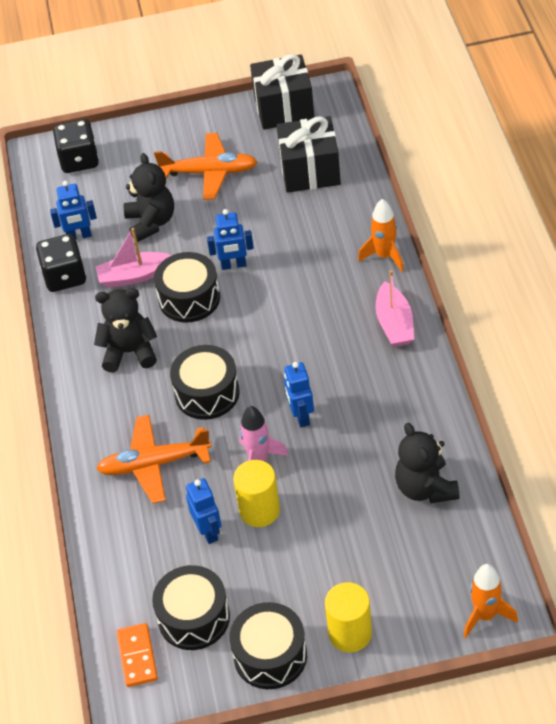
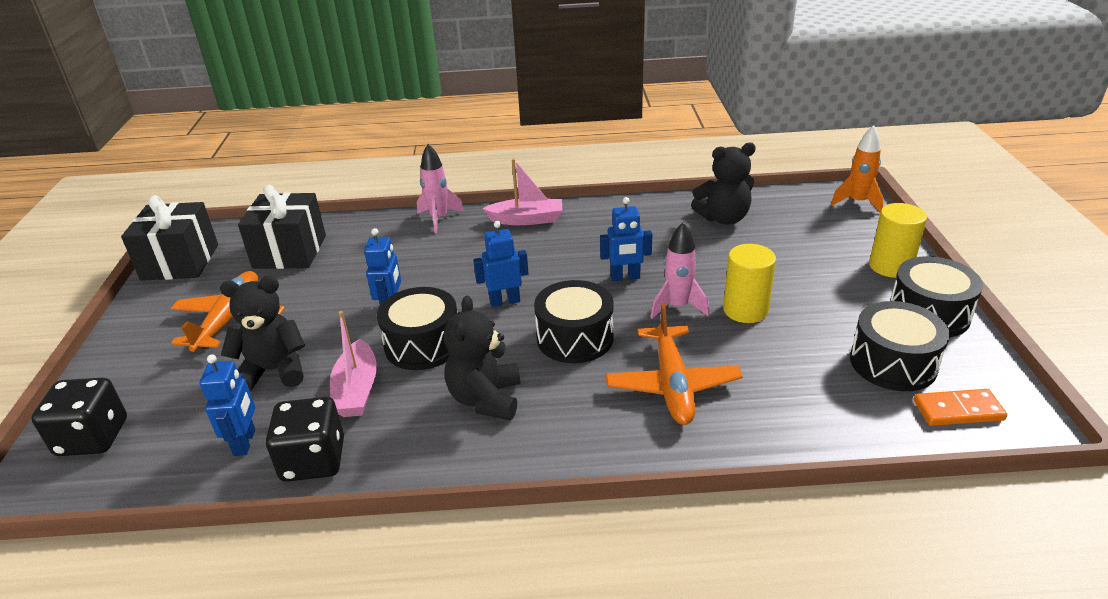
camera: 85 degrees left, 15 degrees down
(208, 531) = (773, 346): blue robot -> blue robot (504, 301)
(384, 256) = (439, 219): orange rocket -> pink rocket

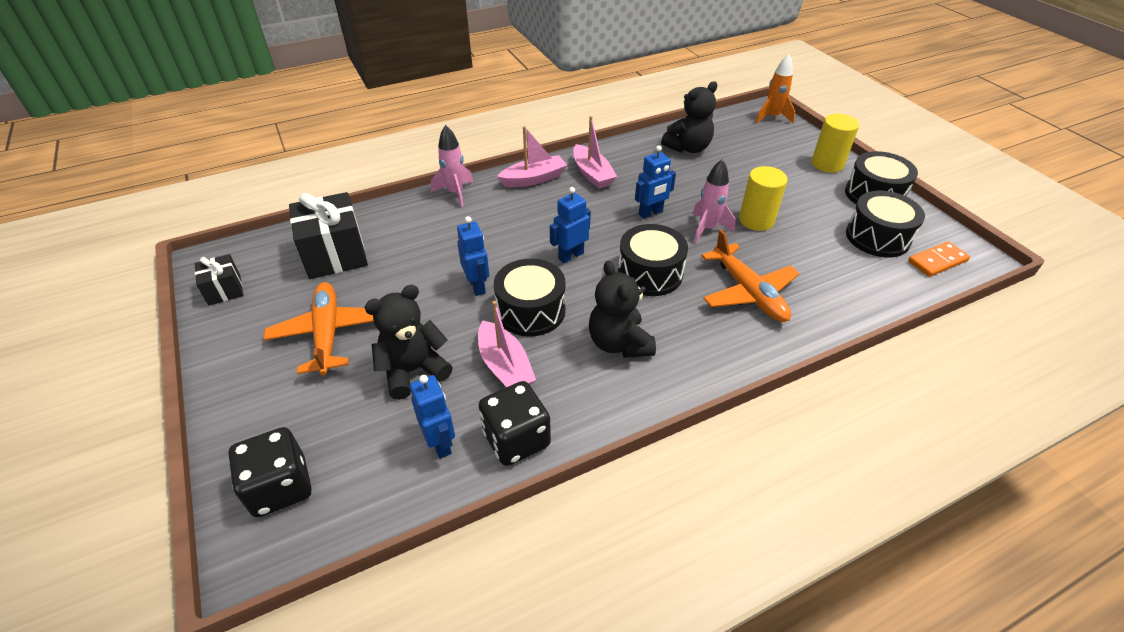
camera: 25 degrees left, 10 degrees up
(180, 262) = (224, 290): black gift -> black gift, size x0.55
(592, 226) = (592, 174): none -> pink boat

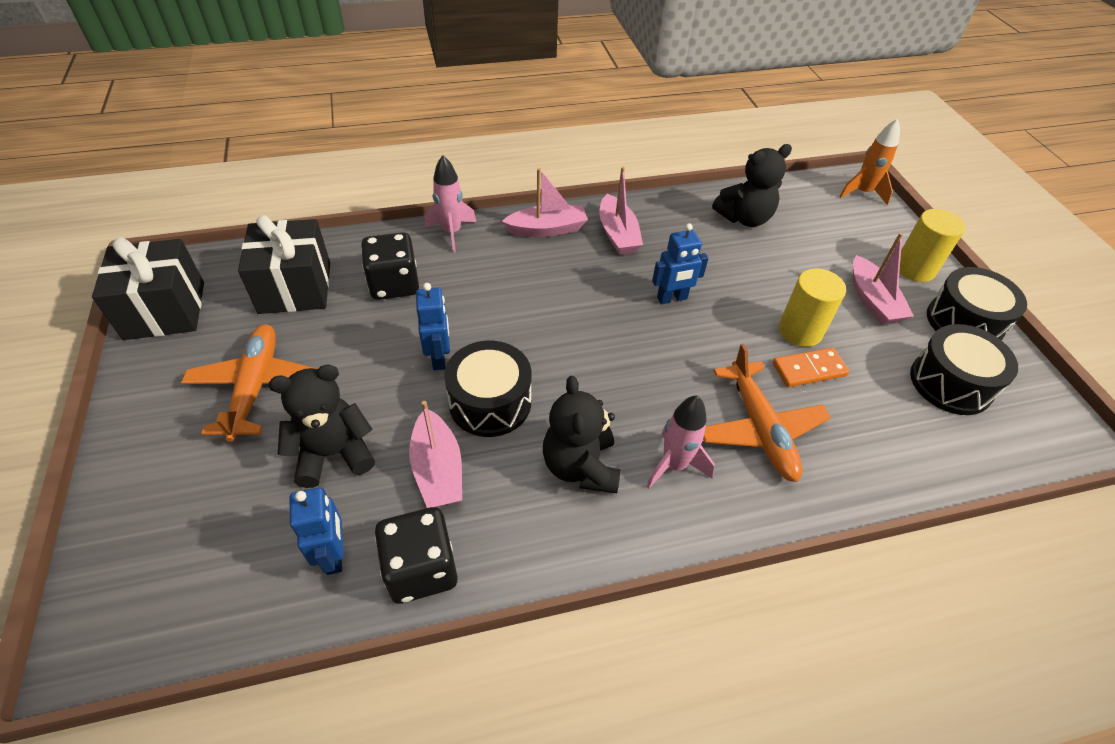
camera: 10 degrees right, 5 degrees up
(224, 290) = (165, 310): black gift -> black gift, size x1.82
(280, 487) = (145, 571): black dice -> black dice (394, 284)
(570, 256) = (559, 338): blue robot -> none
(650, 273) = (646, 379): black drum -> none
(707, 229) = (735, 332): pink rocket -> pink rocket (674, 465)
(803, 190) = (872, 300): none -> pink boat
(937, 261) = (1021, 432): orange domino -> orange domino (809, 369)

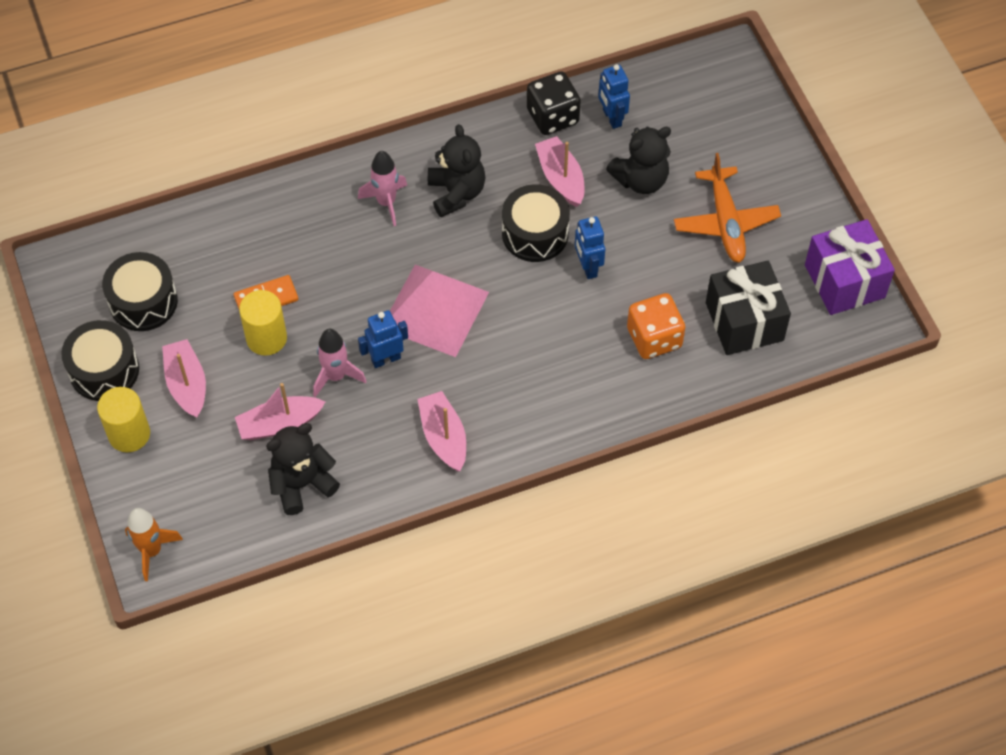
camera: 175 degrees right, 10 degrees up
(165, 310) = (844, 281): black gift -> purple gift
(394, 284) = (654, 338): black dice -> orange dice
(451, 233) = (620, 413): pink rocket -> pink rocket (336, 376)
(547, 229) = (520, 433): pink boat -> pink boat (280, 424)
(619, 336) = (434, 310): none -> pink pyramid
(760, 429) = (316, 239): orange plane -> none

